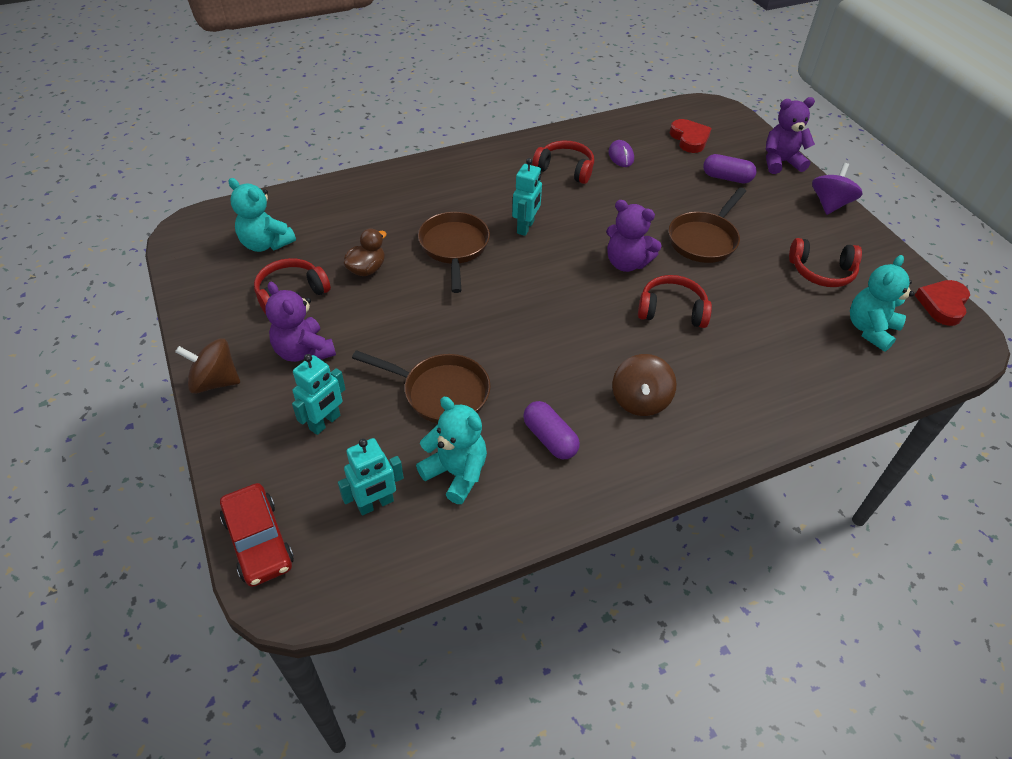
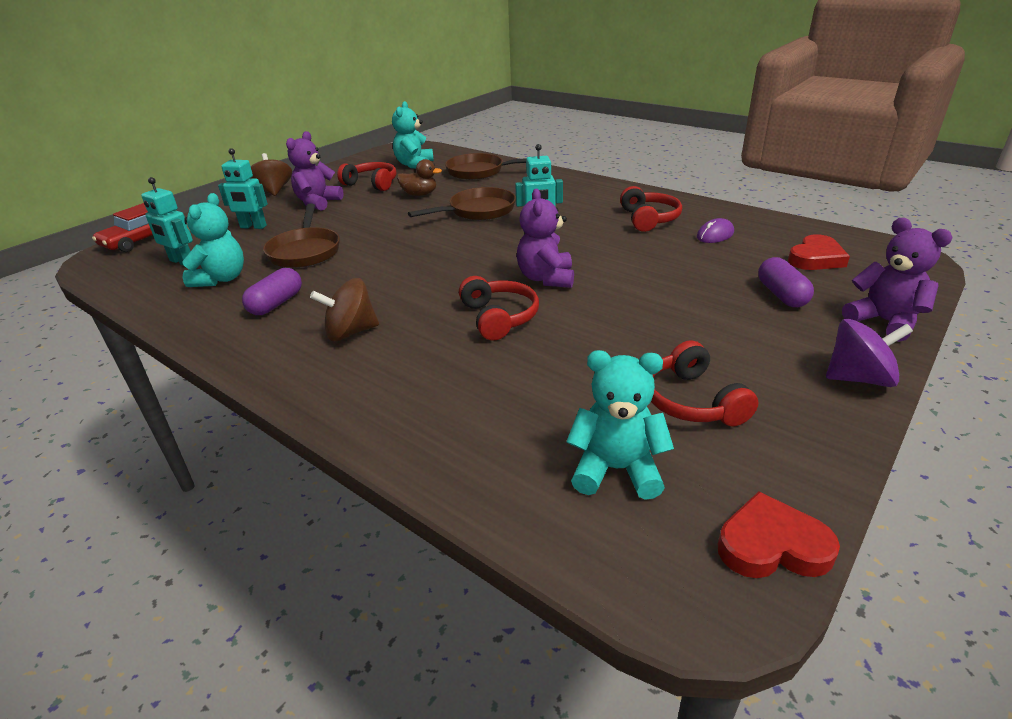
camera: 65 degrees right, 15 degrees down
(704, 240) = (641, 308): brown pan -> brown pan (479, 172)

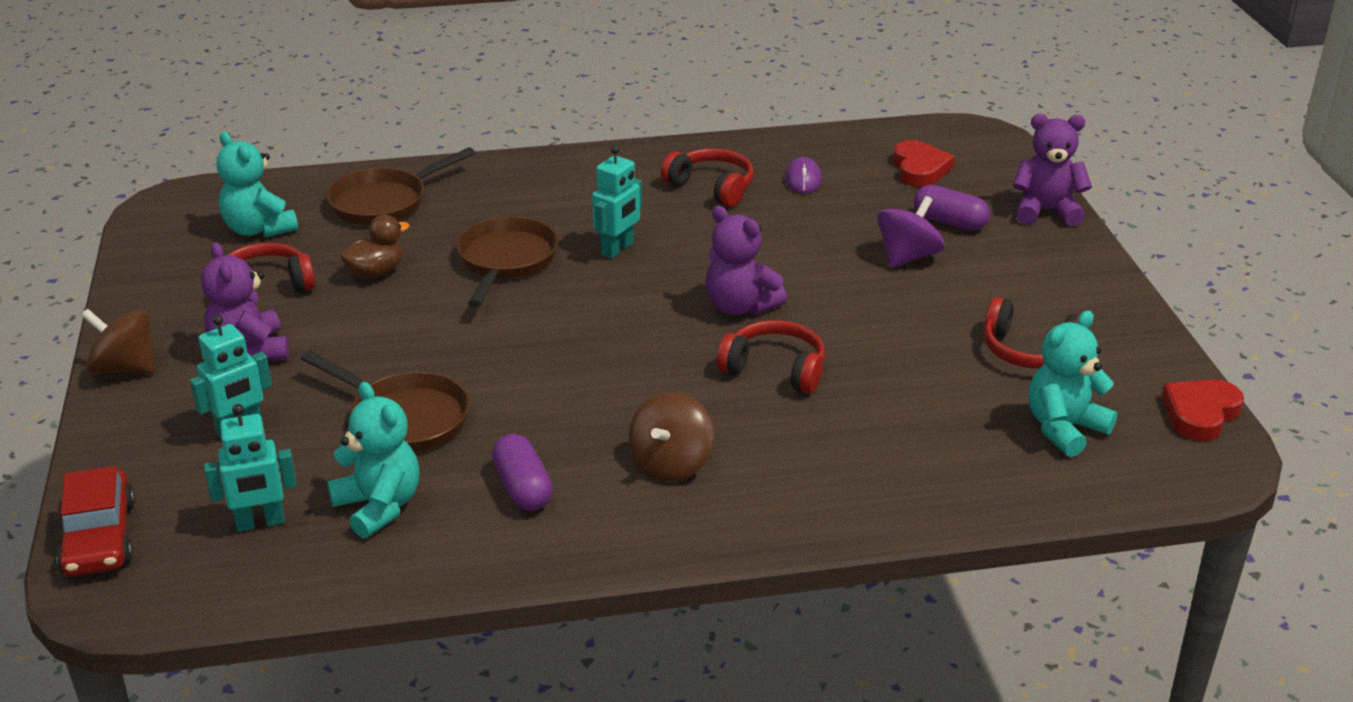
camera: 50 degrees left, 0 degrees up
(858, 378) = (1093, 271): purple spinning top -> purple spinning top (907, 257)

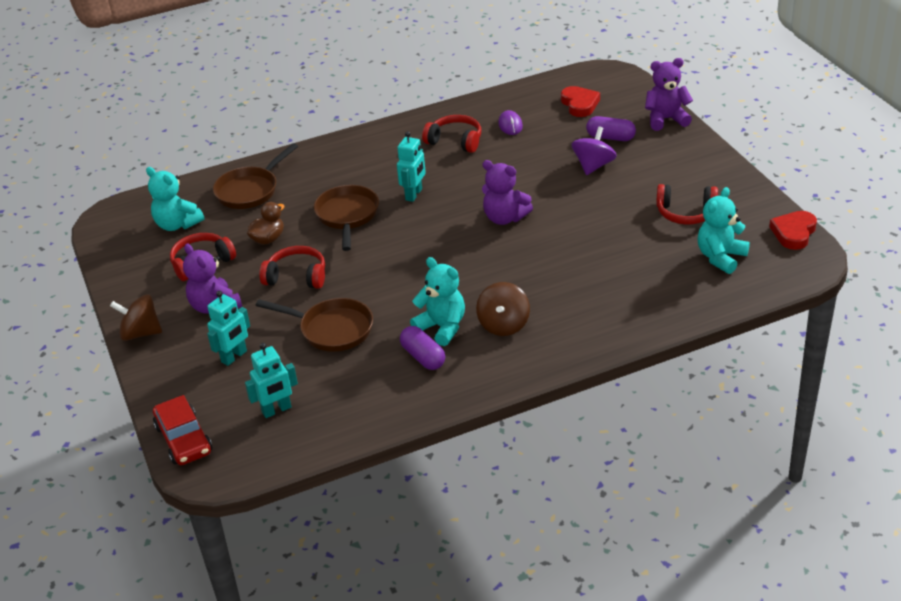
camera: 10 degrees left, 5 degrees up
(379, 506) = (343, 385): turquoise teddy bear -> turquoise teddy bear (442, 327)
(775, 369) = (541, 254): red headphones -> red headphones (297, 277)

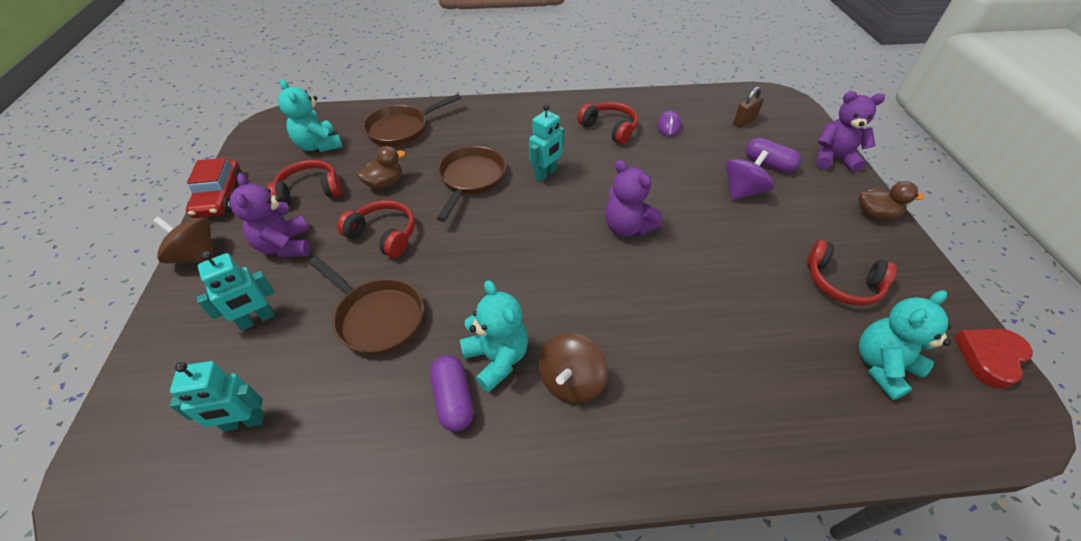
camera: 15 degrees right, 10 degrees up
(183, 439) = (117, 428): red car -> red car (220, 197)
(580, 104) = (744, 121): red heart -> brown padlock
(706, 157) = (875, 214): none -> brown duck

